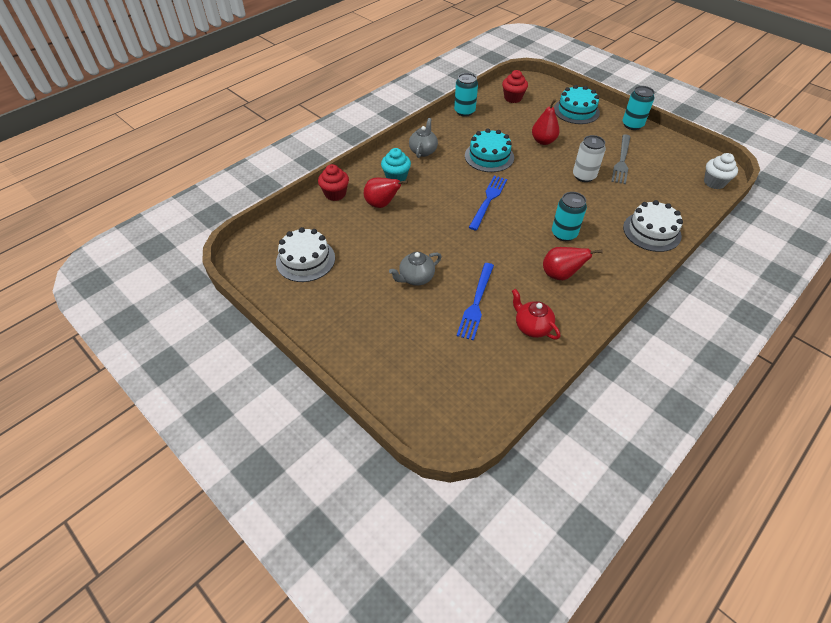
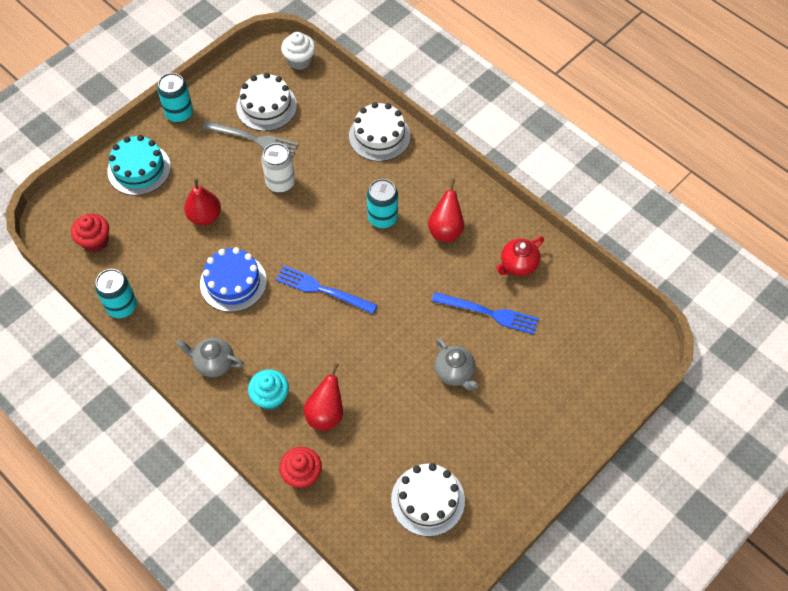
camera: 90 degrees left, 10 degrees up
(489, 156) = (233, 282): turquoise cake -> blue cake
(657, 166) = (266, 106): none -> white cake

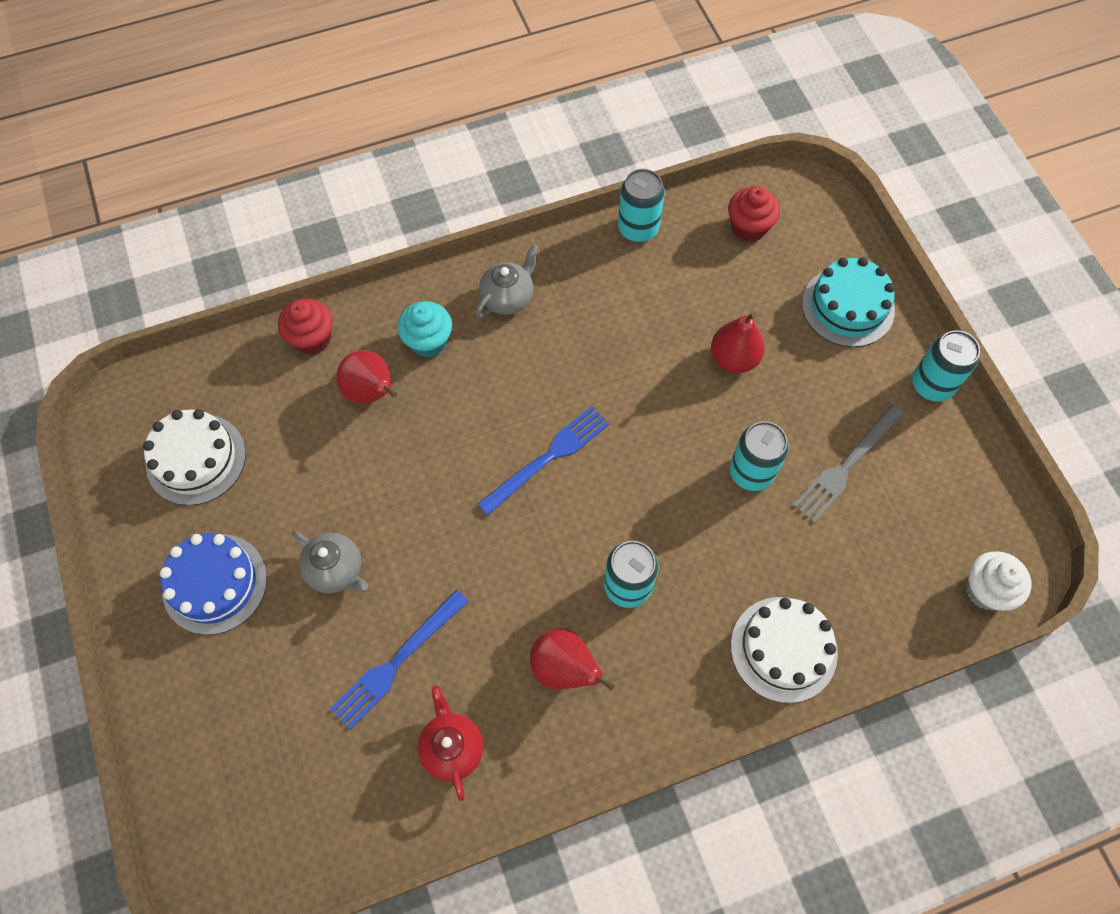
camera: 115 degrees right, 5 degrees up
(233, 282) = (613, 357): blue cake -> blue cake (215, 583)
(266, 106) = (904, 505): white cake -> none
(280, 182) = (751, 472): white can -> turquoise can
(455, 372) = (336, 570): grey teapot -> grey teapot turned 135 degrees counterclockwise

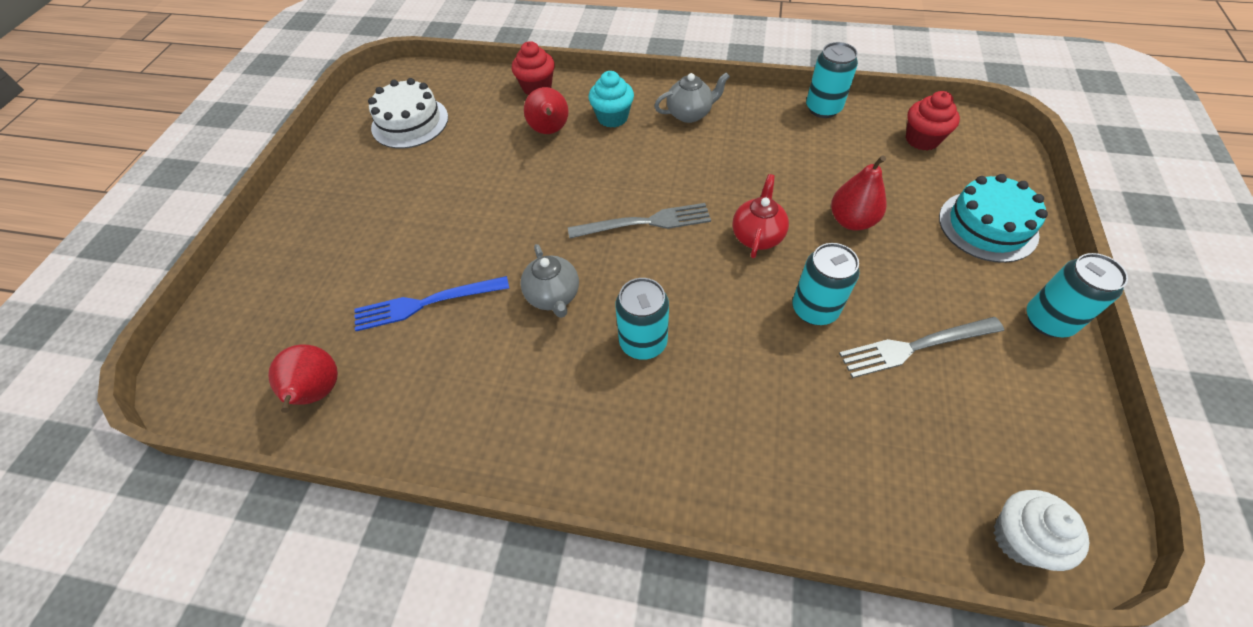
camera: 35 degrees right, 10 degrees down
(215, 583) = (357, 195): blue cake -> none
(336, 570) = (437, 224): grey teapot -> grey teapot (553, 296)
(452, 748) = (413, 386): red teapot -> red teapot (757, 236)
(548, 457) = (645, 222): blue fork -> grey fork
(564, 668) = (544, 377): red pear -> red pear (318, 392)
(783, 649) = (753, 471): white cake -> none

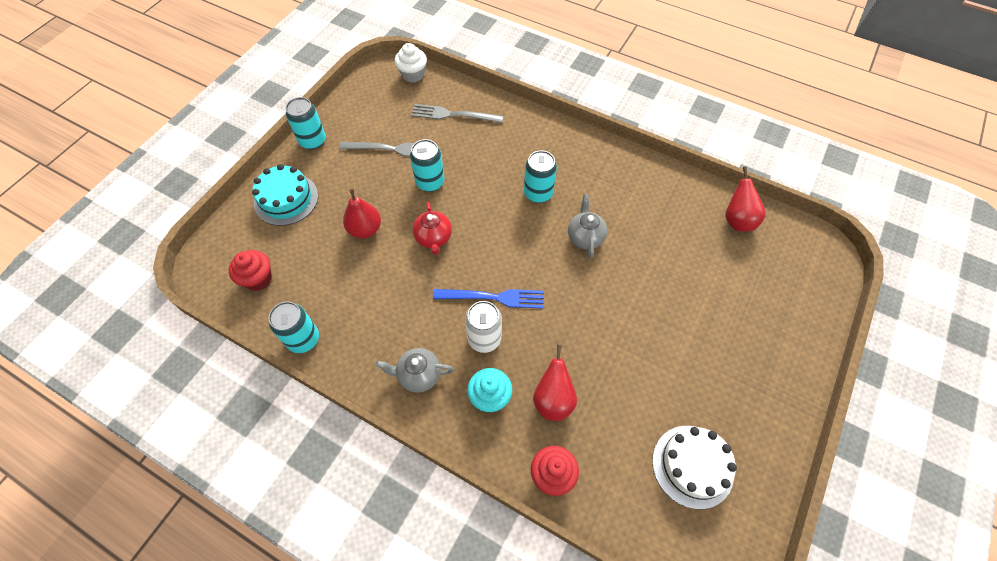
camera: 165 degrees left, 5 degrees up
(426, 303) = (672, 258): blue fork -> blue fork (493, 297)
(639, 157) = (484, 338): none -> white can
(645, 222) = (505, 273): grey fork -> grey fork (453, 115)
(757, 236) = (433, 238): red teapot -> red teapot turned 45 degrees counterclockwise

